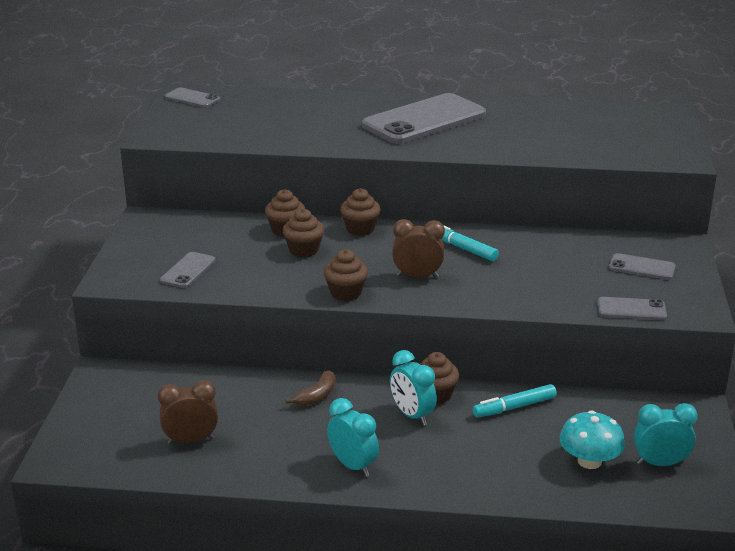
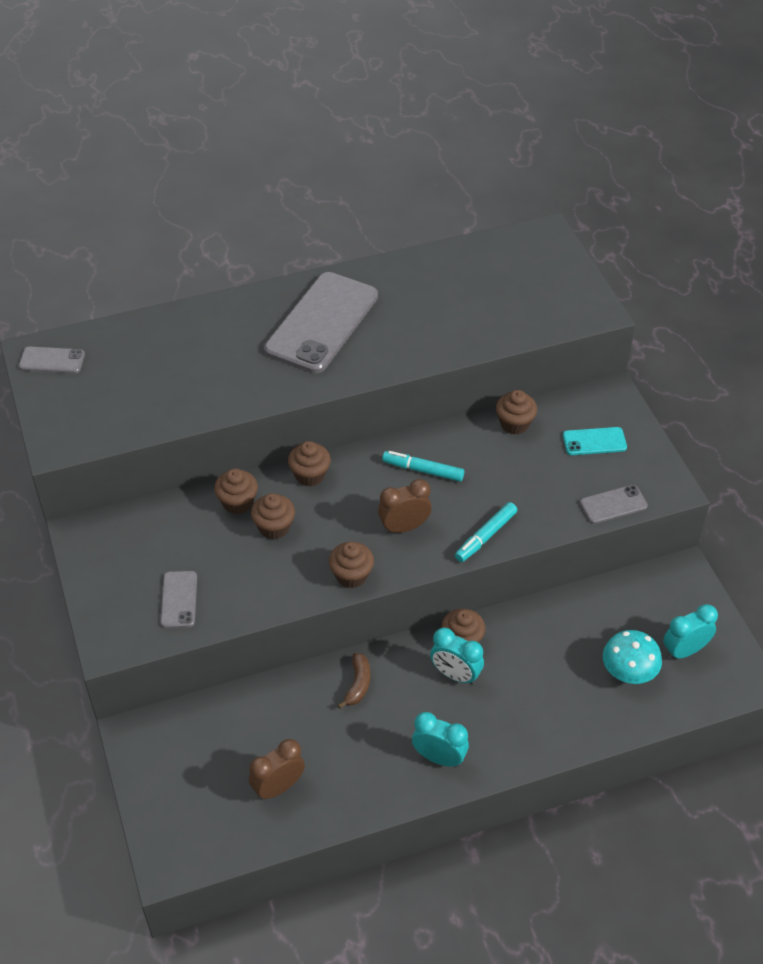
camera: 25 degrees left, 20 degrees up
(514, 407) = (536, 630): turquoise marker -> turquoise marker (485, 536)
(571, 240) = (514, 424): none -> brown cupcake
(642, 267) = (594, 441): grey phone -> turquoise phone

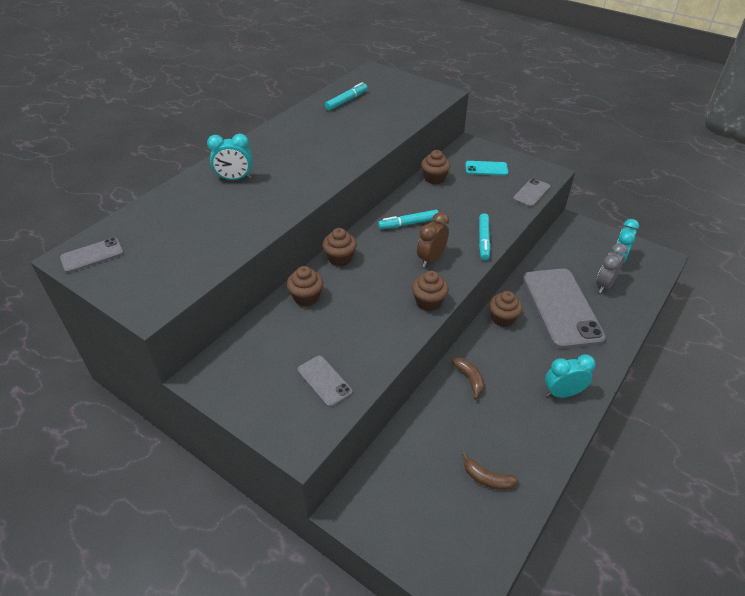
camera: 35 degrees left, 5 degrees down
(274, 527) = (347, 299): brown cupcake -> none
(278, 787) = (487, 478): brown clock -> brown banana
(322, 323) = (285, 156): grey phone -> grey phone (561, 307)
(455, 675) = (519, 339): turquoise clock -> turquoise clock (235, 179)
(465, 270) = (346, 101): none -> turquoise marker
(594, 441) = (486, 168): turquoise phone -> turquoise phone turned 45 degrees clockwise
(629, 671) = (604, 285): turquoise mushroom -> grey clock

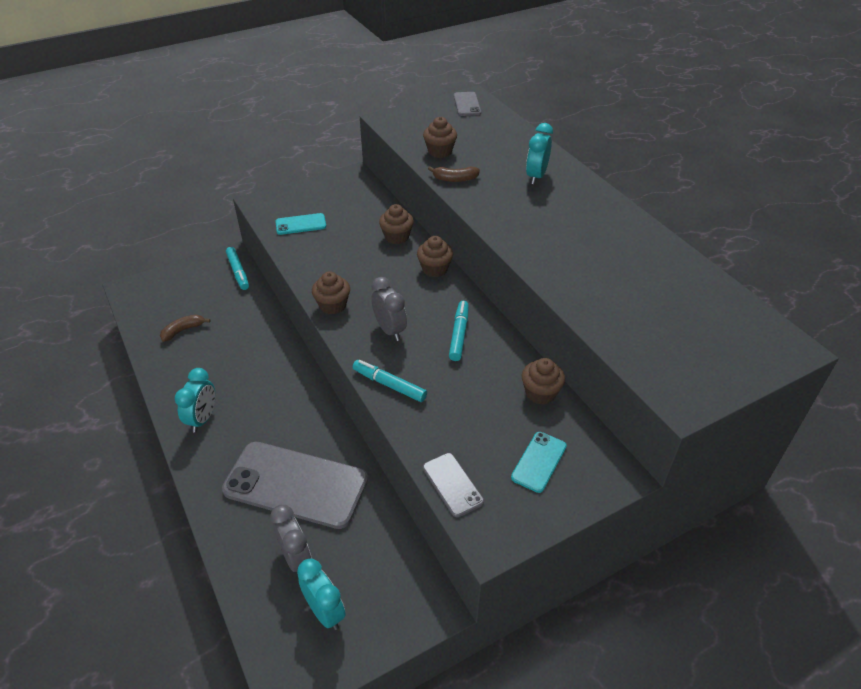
camera: 115 degrees right, 0 degrees up
(324, 381) = (301, 224): grey phone -> turquoise phone
(346, 101) = (687, 291): turquoise marker -> turquoise marker (238, 272)
(431, 259) = (390, 330): brown clock -> grey clock
(469, 379) = (273, 361): brown banana -> brown banana (455, 179)
(502, 318) = (321, 421): brown cupcake -> brown cupcake (440, 151)

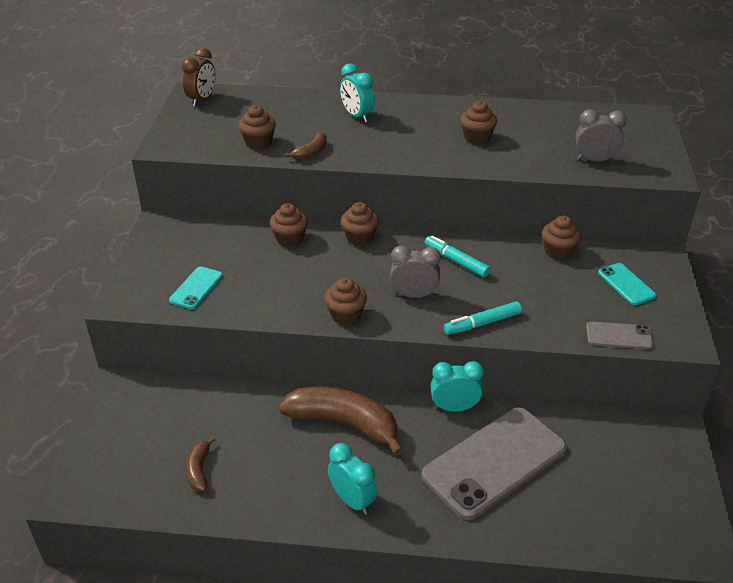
camera: 55 degrees left, 5 degrees down
(238, 272) = (151, 390): turquoise marker -> none
(275, 377) = (344, 423): none -> brown banana
(296, 558) = (577, 495): grey clock -> grey clock (594, 160)
(325, 611) = (645, 498): turquoise clock -> turquoise clock (454, 408)
(467, 104) = (202, 100): grey phone -> brown clock
(585, 250) = (477, 138): none -> brown cupcake

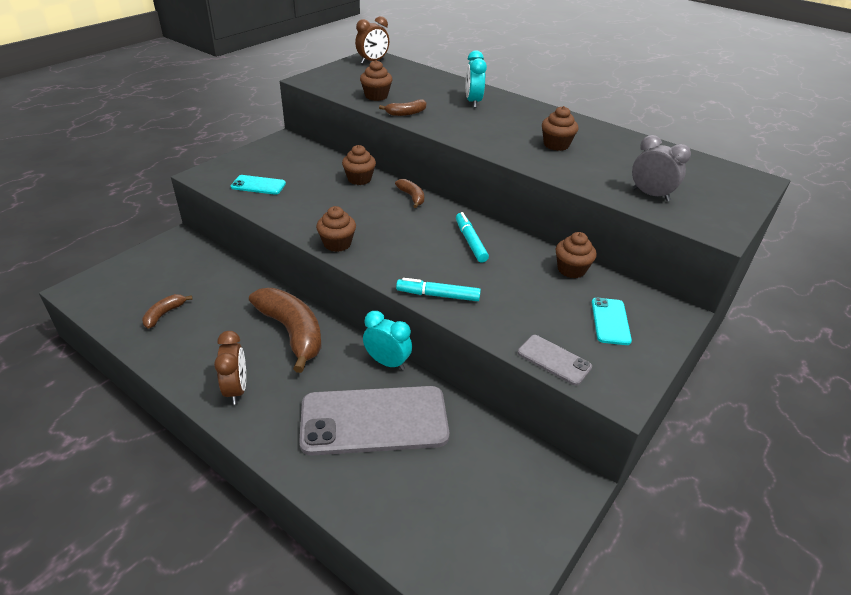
camera: 30 degrees right, 0 degrees up
(196, 288) = (258, 185): turquoise phone -> turquoise phone turned 45 degrees clockwise
(352, 500) = (236, 389): turquoise clock -> brown clock
(359, 238) = (412, 197): brown cupcake -> brown banana
(414, 295) = (406, 252): grey clock -> none

